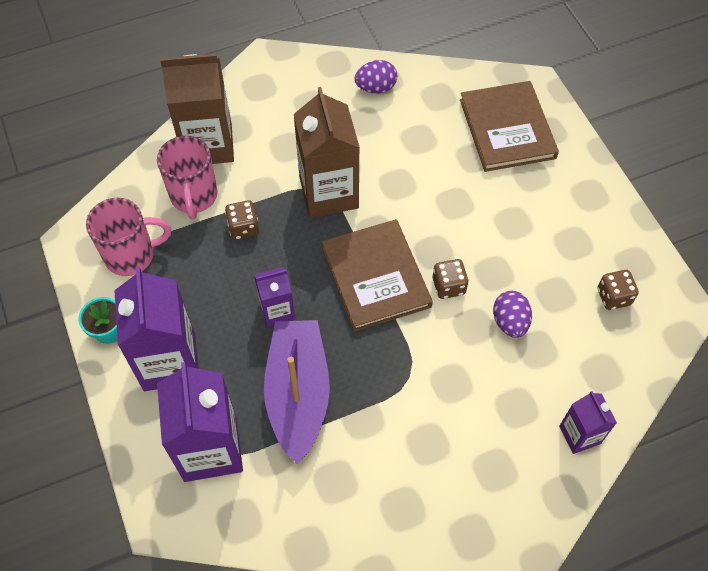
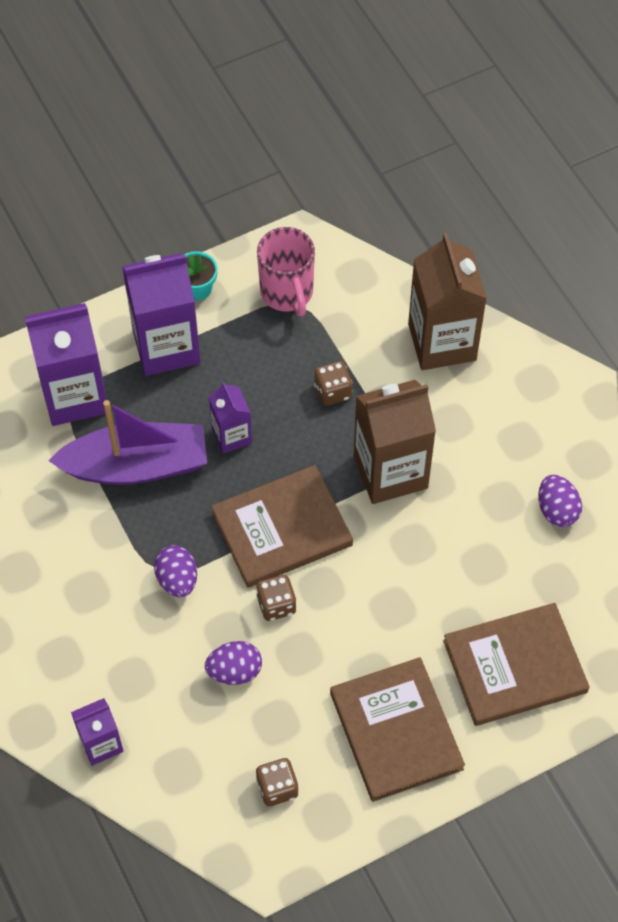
camera: 85 degrees right, 0 degrees up
(194, 197) = (368, 338): pink mug -> none
(420, 363) = (177, 580): none -> purple egg
(561, 210) = (396, 731): none -> brown book

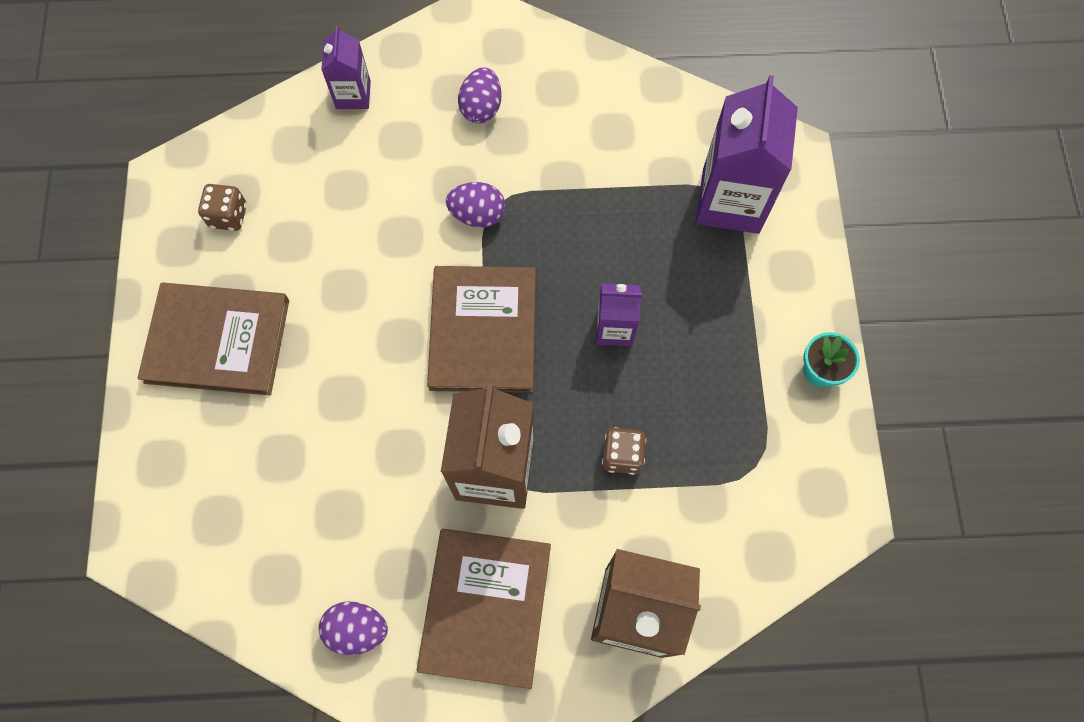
camera: 115 degrees right, 10 degrees up
(136, 466) = (621, 226): purple boat -> none
(166, 346) = (755, 309): purple carton -> none
(234, 671) = (358, 226): purple egg -> purple egg (481, 108)
(276, 605) = (404, 291): brown dice -> none
(287, 293) = (775, 465): pink mug -> none
(514, 666) = (213, 486): brown book -> brown book (486, 607)

